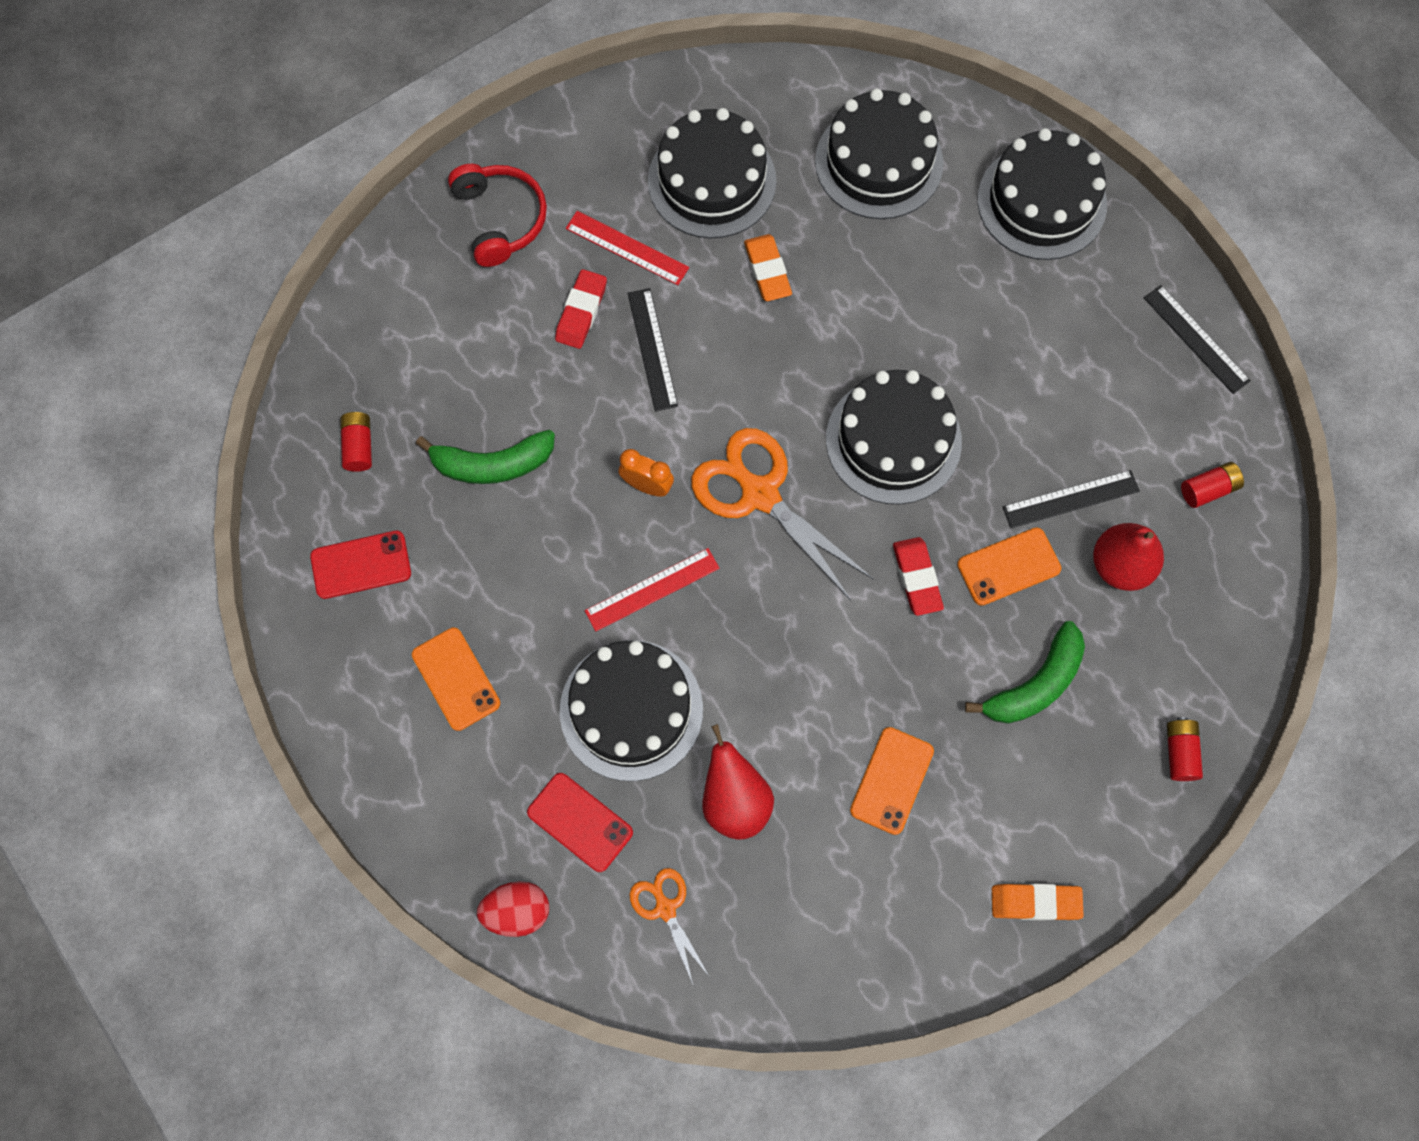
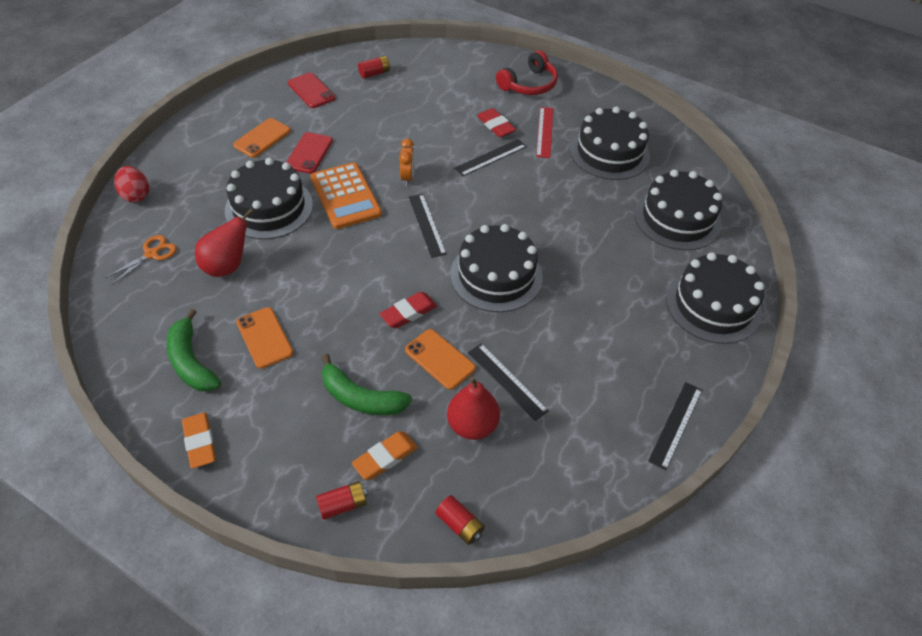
camera: 65 degrees right, 20 degrees down
(492, 464) = (389, 118): green banana -> green banana (191, 362)
(580, 822) = (195, 205): red phone -> red phone (309, 153)
(581, 312) = (495, 126): red eraser -> red eraser turned 60 degrees clockwise
(652, 589) = (345, 196): red ruler -> orange calculator
(760, 494) = (427, 225): orange scissors -> black ruler
(767, 271) = (570, 189): orange eraser -> orange eraser (385, 457)
(892, 780) = (264, 338): orange phone -> orange phone turned 60 degrees clockwise
(1208, 489) = (561, 466): red battery -> red battery (460, 524)

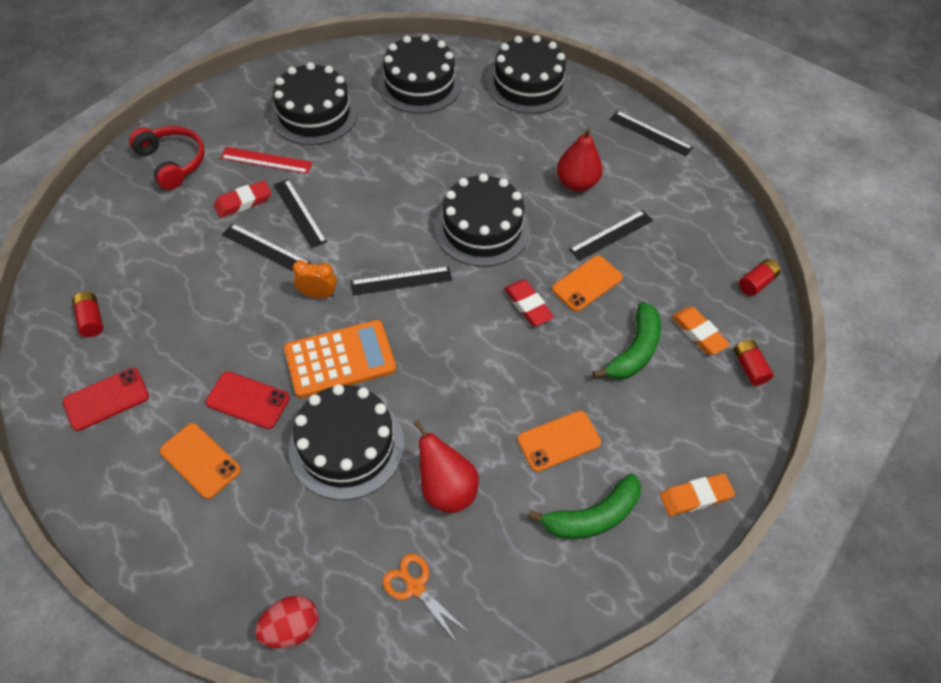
camera: 85 degrees left, 5 degrees up
(449, 144) = (266, 249): none -> black ruler
(472, 425) = (659, 265): red pear -> red pear (576, 183)

